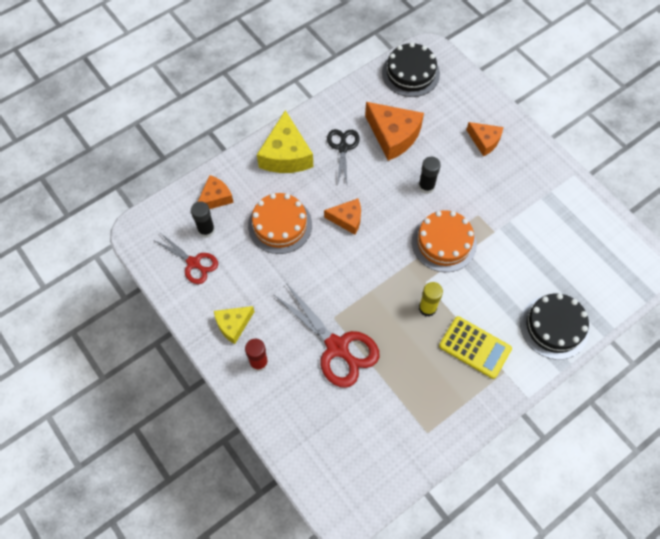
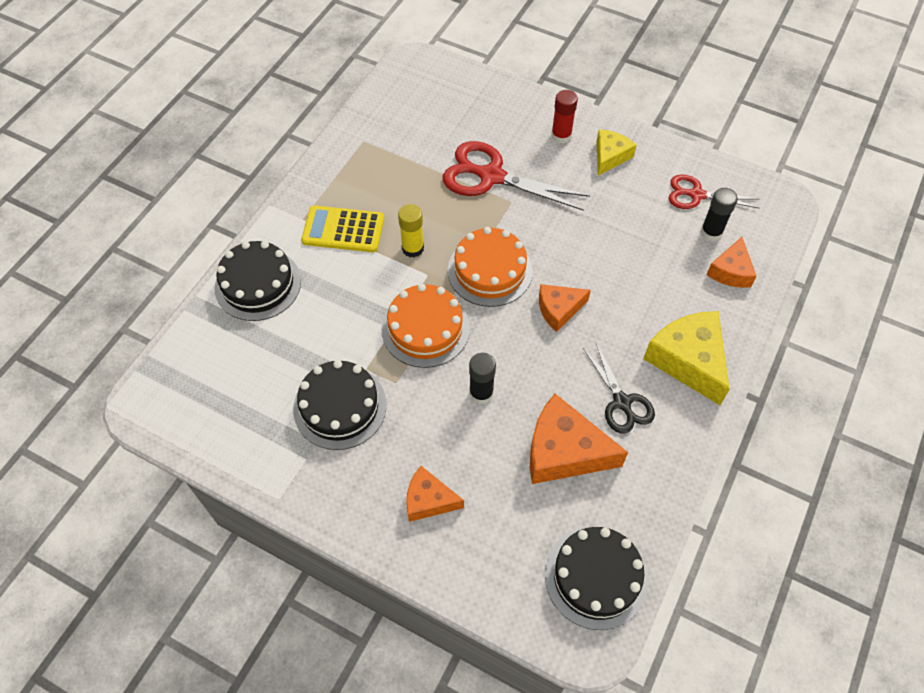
camera: 155 degrees right, 5 degrees down
(280, 225) = (633, 271): orange cake -> orange cake (490, 270)
(520, 214) = (340, 406): none -> black cake

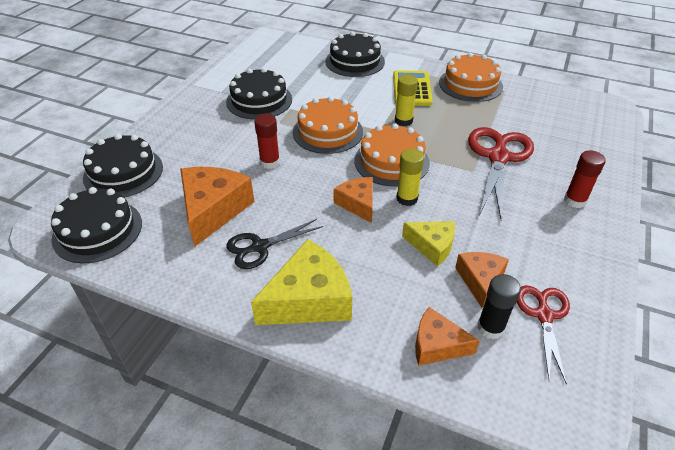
camera: 85 degrees right, 15 degrees down
(344, 169) = (470, 84): none -> orange cake
(428, 500) = (182, 142): orange cheese -> orange cheese (480, 280)
(481, 393) = (270, 162): black glue stick -> red glue stick
(487, 567) = (123, 172): none -> black cake
(552, 265) = (407, 198): none -> yellow glue stick
(610, 156) = (565, 238): yellow cheese -> yellow cheese (432, 246)

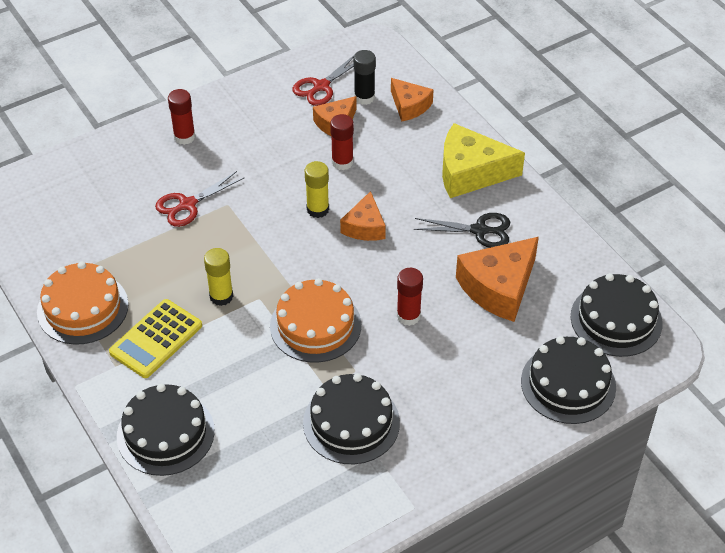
camera: 145 degrees left, 5 degrees up
(391, 161) = (289, 253): orange cake -> none
(432, 246) = (342, 162): yellow cheese -> red glue stick
(498, 157) = (187, 205): red scissors -> red scissors, size x0.61

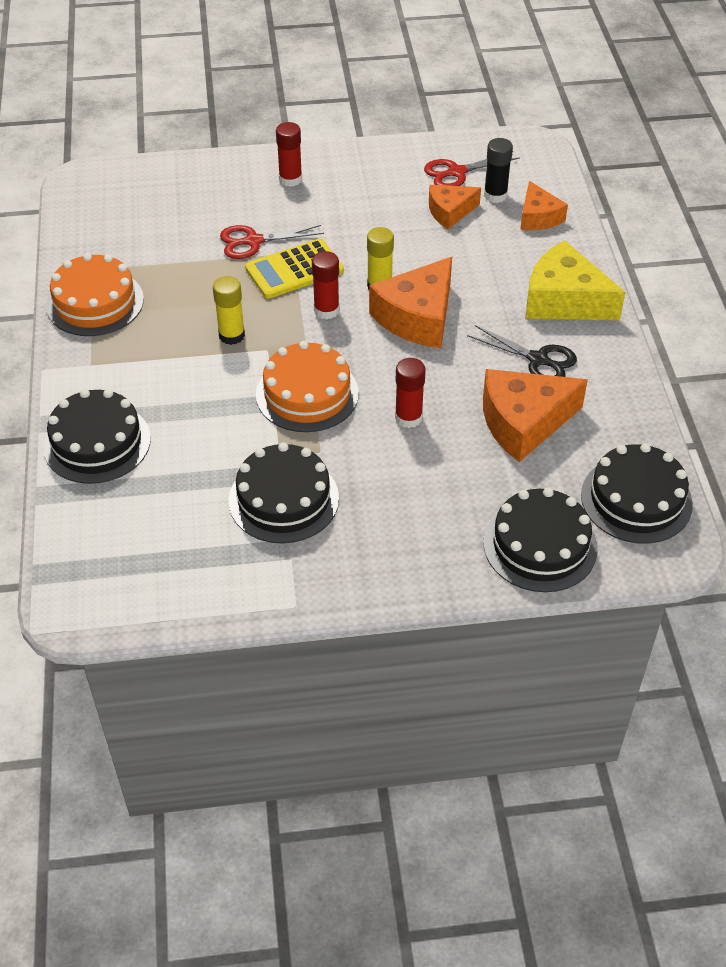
camera: 25 degrees right, 0 degrees up
(156, 339) = (144, 353): yellow calculator -> yellow calculator (294, 270)
(342, 162) = (433, 249): red glue stick -> red glue stick (326, 310)
(365, 227) = (417, 317): orange cheese -> orange cheese, size x1.68

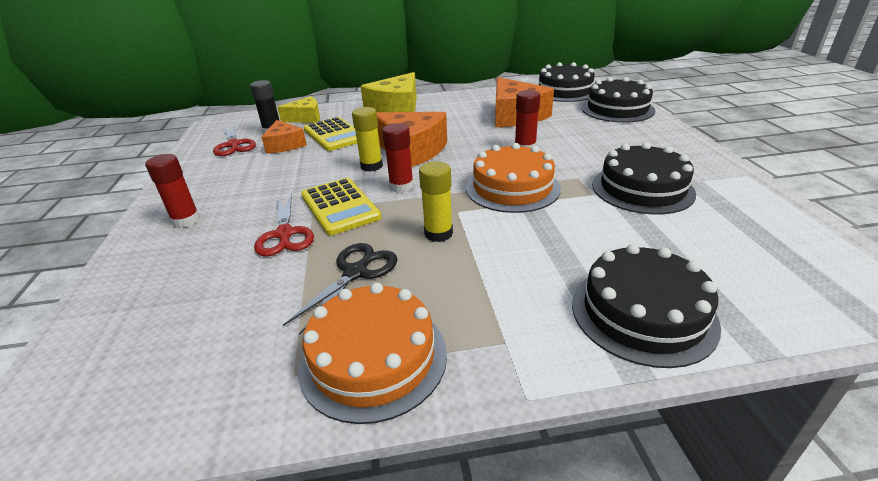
camera: 90 degrees left, 15 degrees down
(476, 248) = (334, 135): none -> yellow calculator
(538, 217) = (306, 118): orange cheese -> yellow cheese
(538, 360) = (455, 114): black scissors -> black scissors (356, 272)

